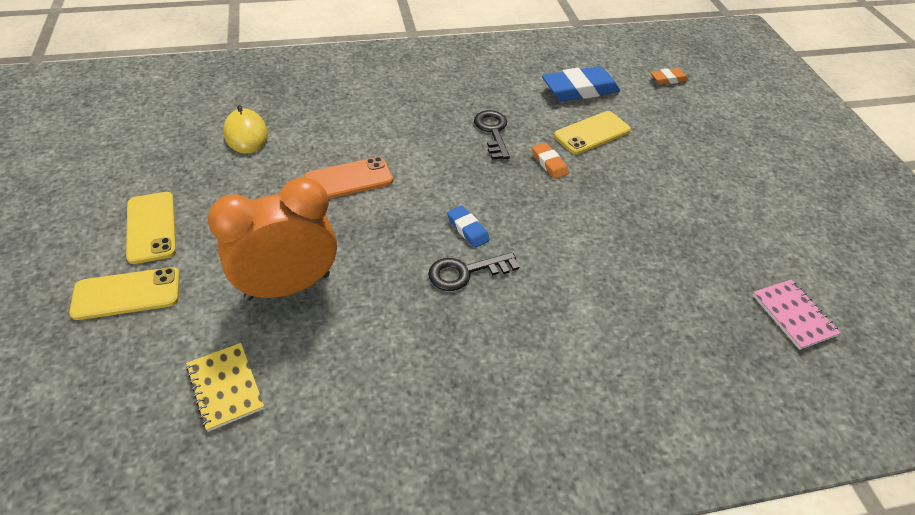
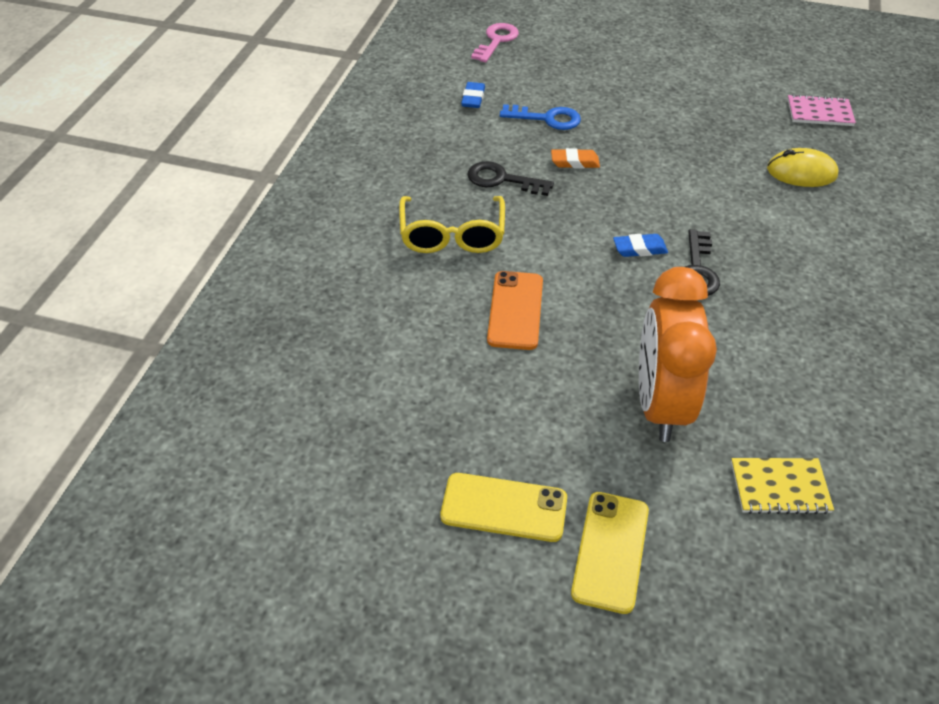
camera: 60 degrees left, 0 degrees up
(246, 134) = (374, 377): yellow mouse -> yellow mouse (801, 172)
(410, 126) = (452, 234): none -> yellow glasses
(579, 89) = (473, 98): blue eraser -> blue eraser, size x0.51
(592, 133) = (547, 118): yellow phone -> blue key
(668, 79) = (496, 41): orange eraser -> pink key

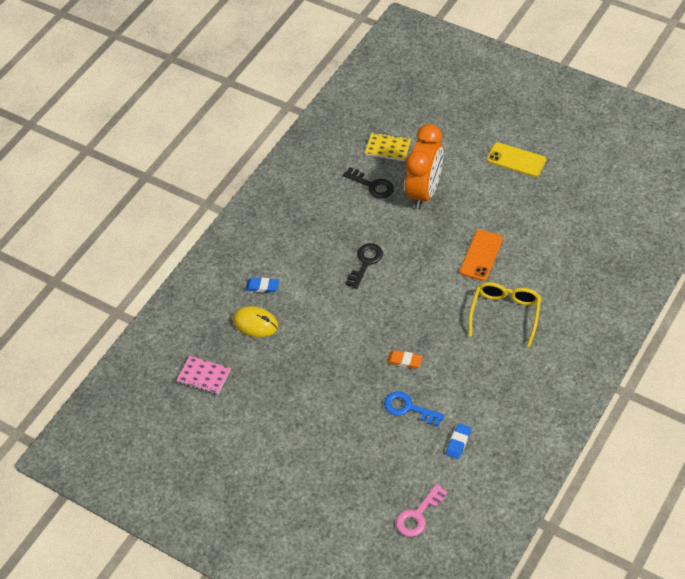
camera: 160 degrees left, 5 degrees up
(502, 180) = (460, 354): black key -> black key (372, 185)
(610, 551) = (475, 136): yellow phone -> none
(639, 249) = (392, 283): blue eraser -> blue eraser (262, 286)

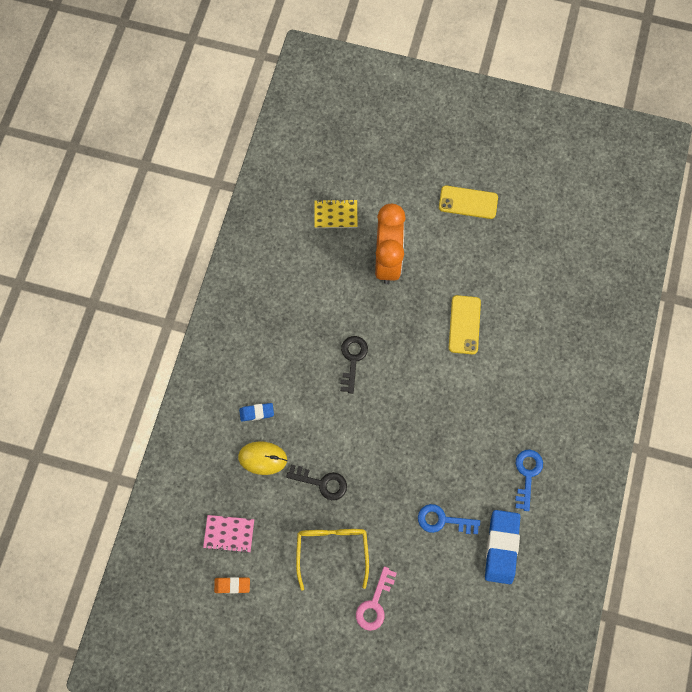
camera: 20 degrees left, 20 degrees up
(372, 185) = (333, 264): black key -> black key (322, 482)
(404, 361) = (424, 466): orange eraser -> orange eraser (232, 585)
(418, 515) = (486, 638): pink key -> pink key (375, 603)
(458, 442) = (501, 547): blue eraser -> blue eraser, size x1.95
(481, 255) = (464, 325): orange phone -> yellow phone
(503, 388) = (527, 474): none -> blue key
(505, 314) = (506, 388): yellow glasses -> yellow glasses (332, 551)

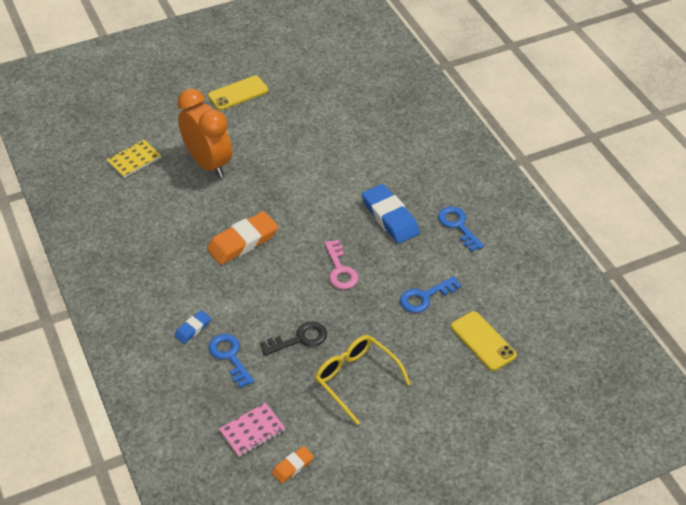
camera: 40 degrees left, 25 degrees down
(262, 458) = (230, 357): yellow mouse -> blue key
(352, 359) = (242, 242): black key -> orange eraser
(375, 603) = (429, 390): pink key -> pink key (340, 270)
(464, 325) = (312, 166): yellow phone -> yellow phone (483, 341)
(501, 547) = (488, 283): blue eraser -> blue eraser (390, 217)

